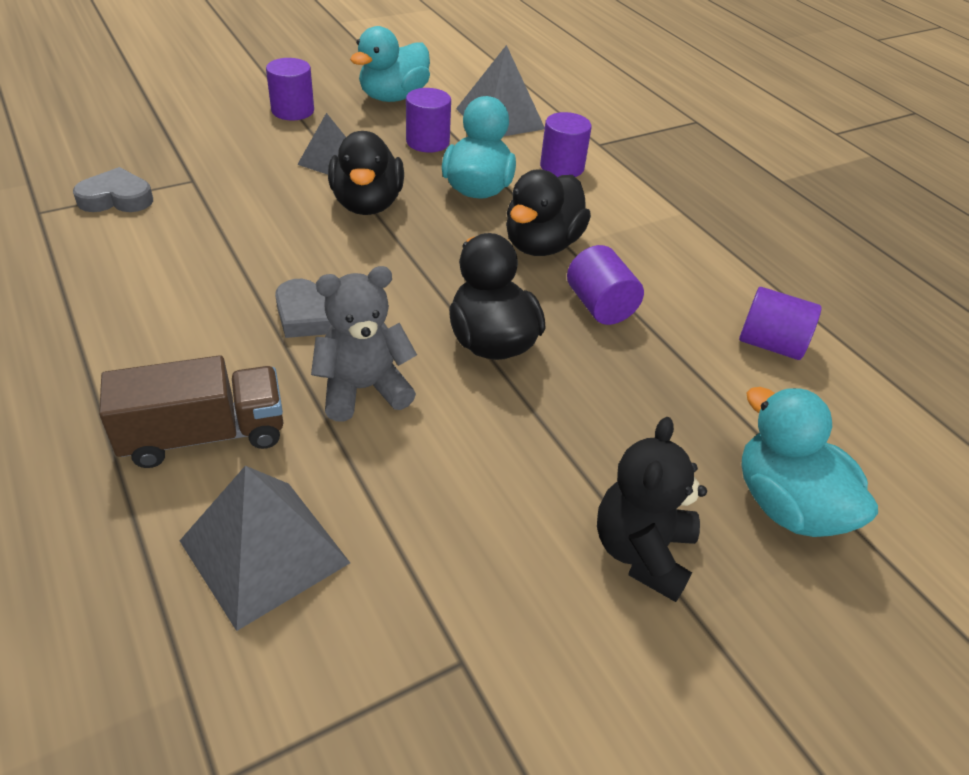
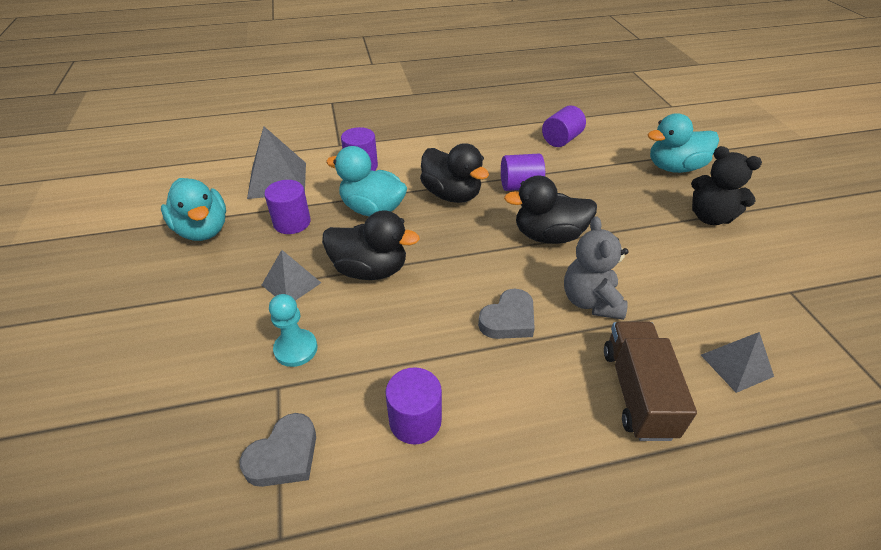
camera: 70 degrees left, 0 degrees up
(116, 198) = (284, 455): grey heart -> grey heart turned 150 degrees counterclockwise
(240, 180) = (296, 349): none -> turquoise pawn
(265, 551) = (736, 365): grey pyramid -> grey pyramid, size x0.63
(293, 111) = (183, 299): purple cylinder -> purple cylinder (415, 421)

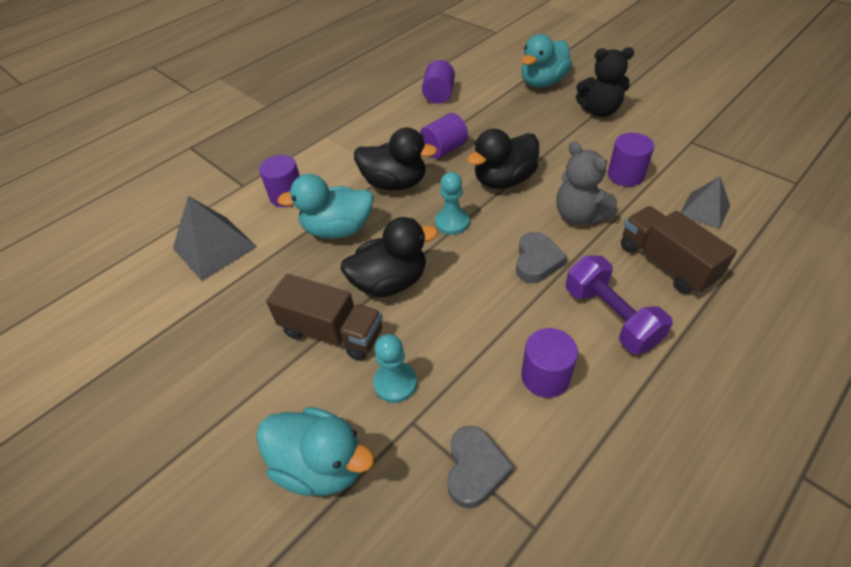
camera: 30 degrees left, 5 degrees up
(203, 230) = (187, 333): turquoise duck -> turquoise duck (321, 465)
(291, 284) = (332, 332): grey pyramid -> brown truck
(292, 222) = (273, 279): purple cylinder -> purple cylinder (625, 175)
(467, 248) = (452, 222): none -> turquoise pawn
(528, 407) = (610, 317): none -> purple dumbbell

